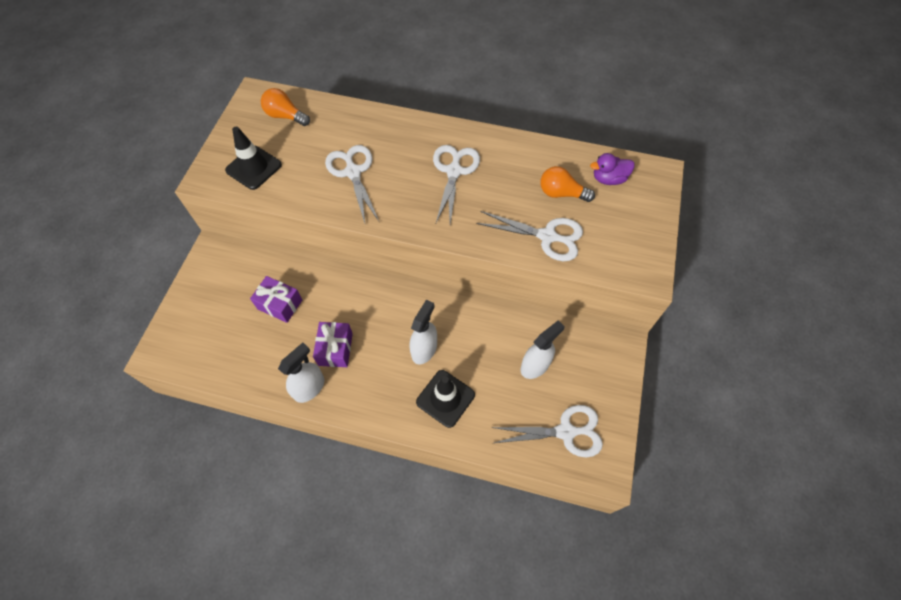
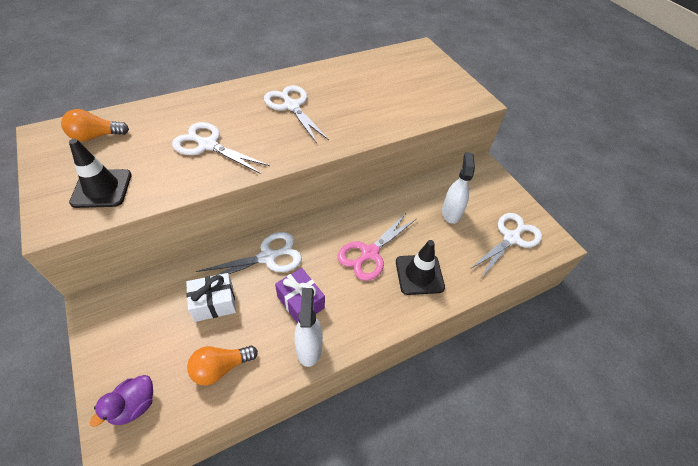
camera: 45 degrees left, 10 degrees down
(280, 304) = (214, 303): purple gift -> white gift
(424, 349) = (370, 253): white spray bottle -> pink scissors
(547, 236) = (399, 112): white scissors -> white scissors (267, 257)
(561, 193) = (379, 84): orange light bulb -> orange light bulb (220, 367)
(608, 179) = (398, 64): purple duck -> purple duck (134, 405)

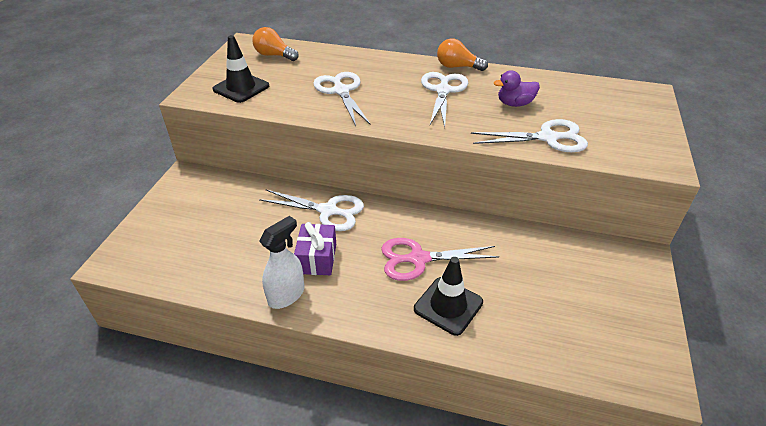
camera: 45 degrees right, 10 degrees down
(134, 405) = (142, 249): purple duck -> purple duck (514, 104)
(214, 303) = (255, 219): white gift -> none
(220, 367) = (213, 264): orange light bulb -> orange light bulb (457, 67)
(451, 212) = (548, 274): white spray bottle -> none
(511, 238) = (599, 340): white scissors -> white scissors (547, 138)

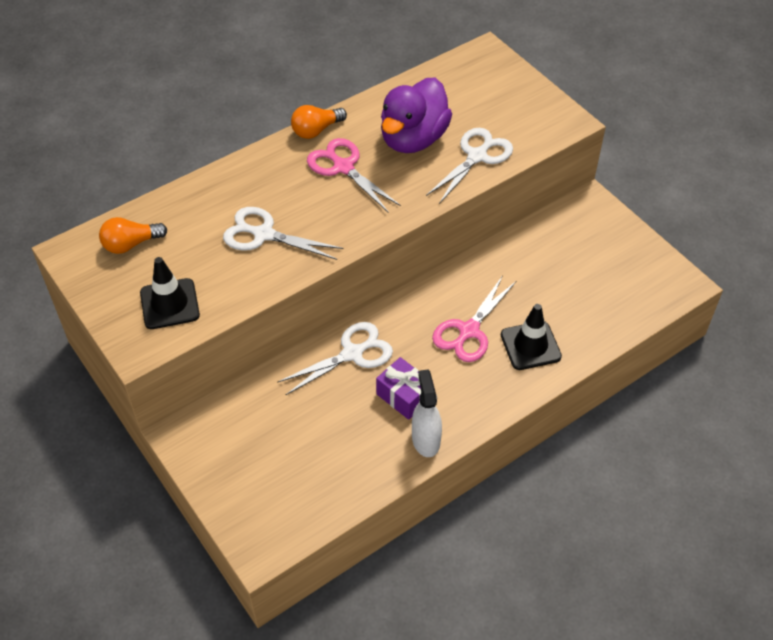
camera: 50 degrees left, 10 degrees up
(443, 91) = (343, 167): white scissors -> pink scissors
(514, 104) = (413, 139): purple duck -> purple duck, size x1.98

